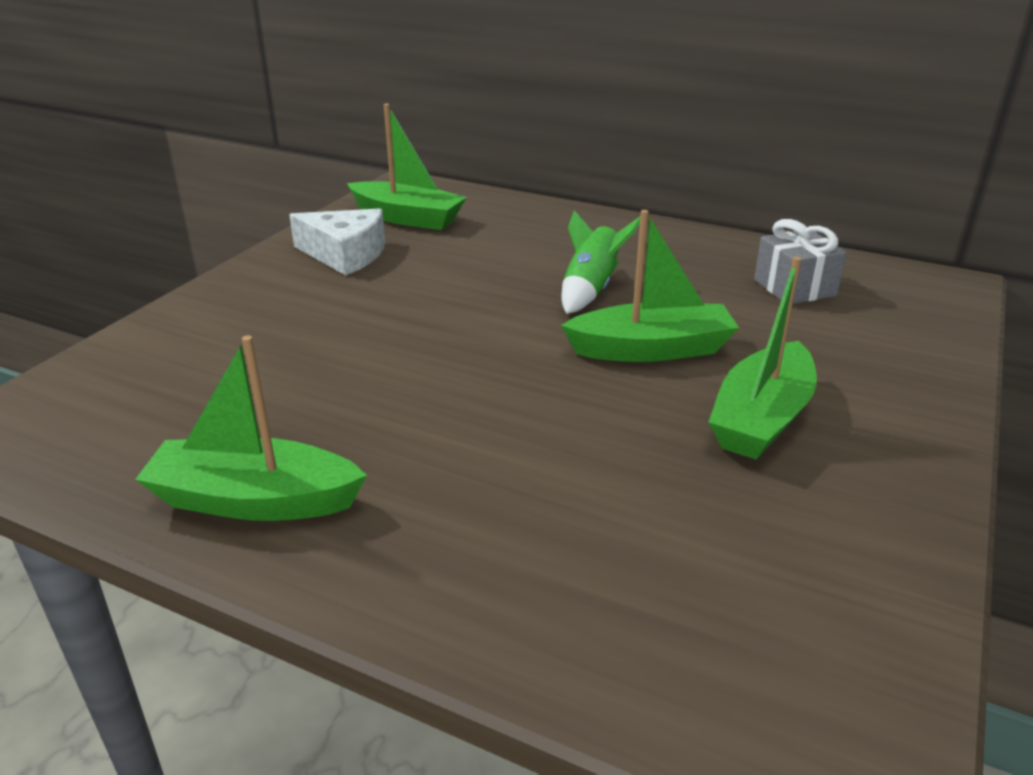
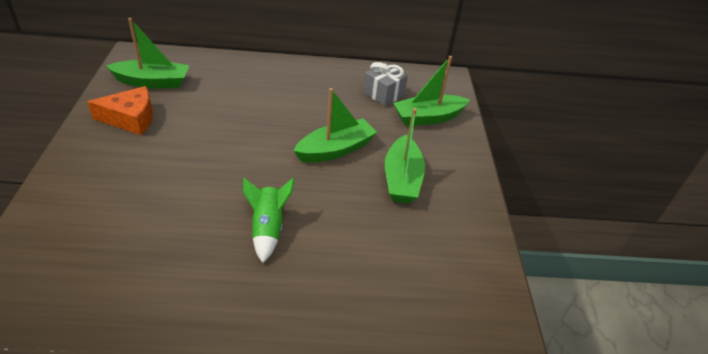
camera: 30 degrees left, 10 degrees up
(254, 500) = (187, 300): green boat -> green boat (428, 118)
(345, 254) = (131, 118): white cheese -> orange cheese
(591, 289) = (287, 116): green rocket -> green rocket (267, 229)

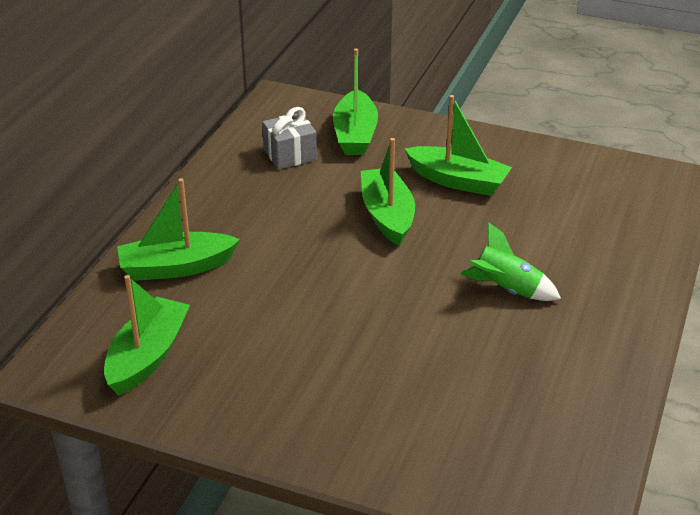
camera: 65 degrees left, 5 degrees down
(131, 118) = (237, 385): orange cheese -> none
(239, 75) = (176, 267): none -> green boat

